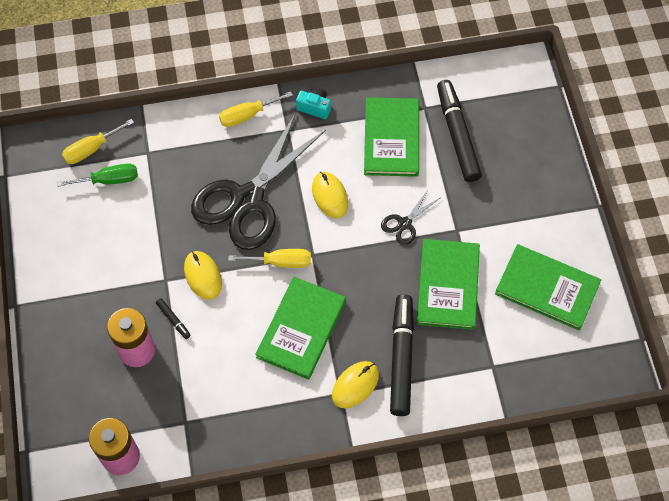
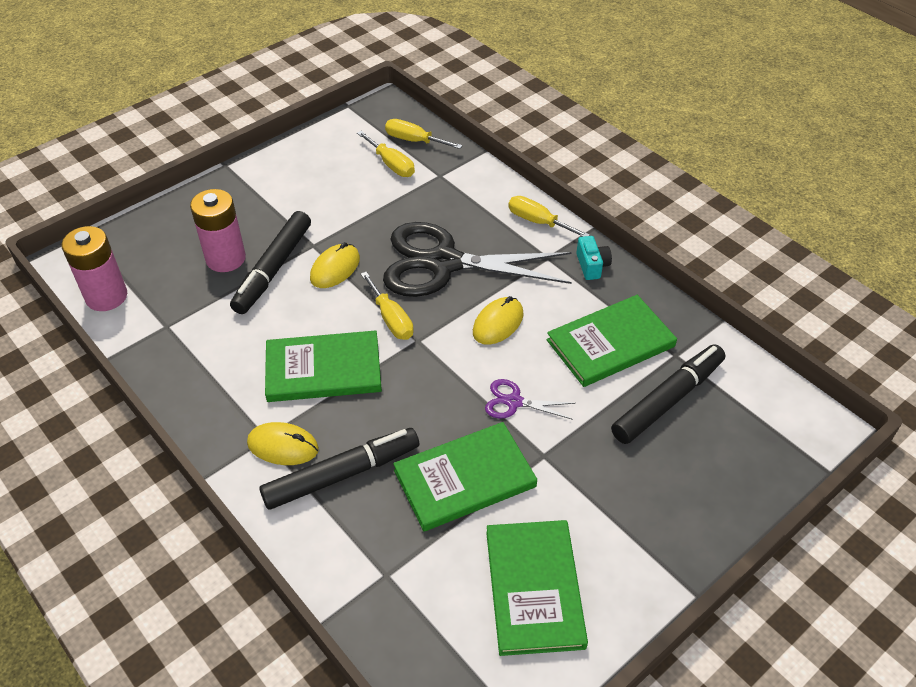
camera: 60 degrees right, 15 degrees down
(109, 180) = (391, 164): green screwdriver -> yellow screwdriver
(173, 320) = (273, 269): black marker -> black marker, size x2.41
(404, 224) = (514, 402): black scissors -> purple scissors

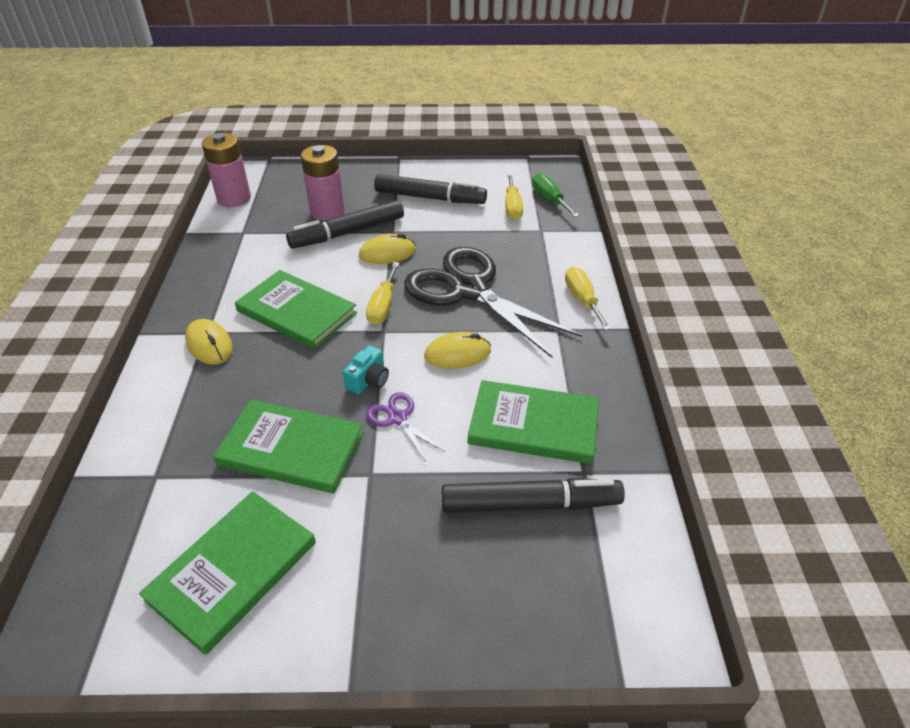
camera: 40 degrees right, 5 degrees down
(342, 474) = (218, 387): black marker -> black marker (430, 198)
(414, 141) = (549, 199): yellow screwdriver -> green screwdriver
(592, 265) = (590, 356): turquoise camera -> turquoise camera (368, 380)

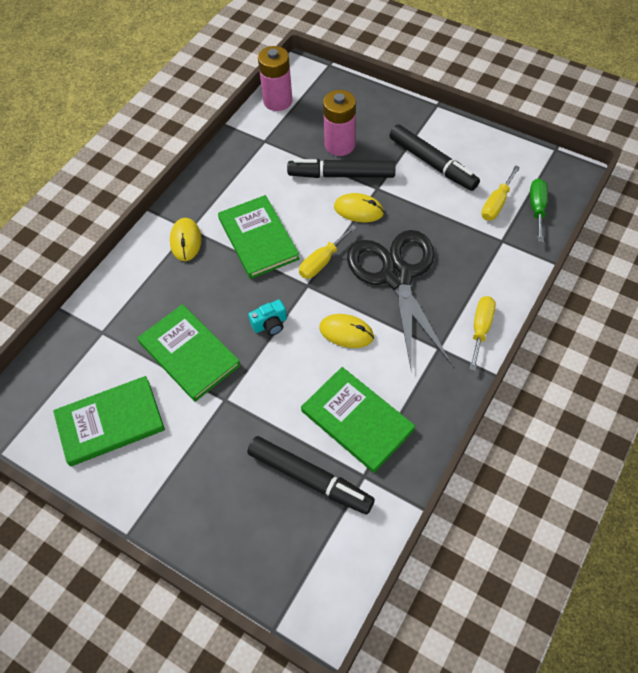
camera: 35 degrees right, 15 degrees up
(398, 418) = (269, 366): purple scissors -> none

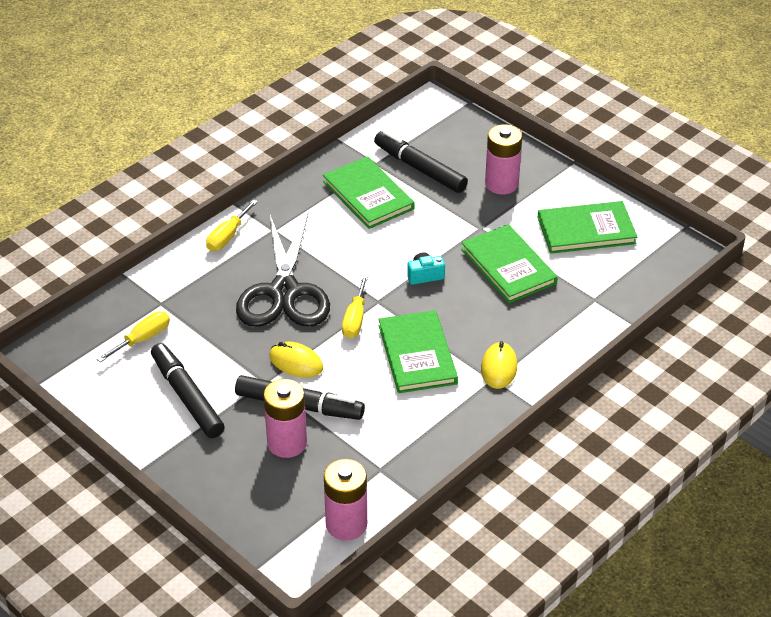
camera: 170 degrees left, 15 degrees down
(210, 475) = (501, 184): none -> pink battery
(322, 261) = (355, 319): yellow screwdriver -> yellow screwdriver turned 135 degrees clockwise
(346, 332) = (353, 256): yellow mouse -> none
(537, 208) = (104, 326): green screwdriver -> none

